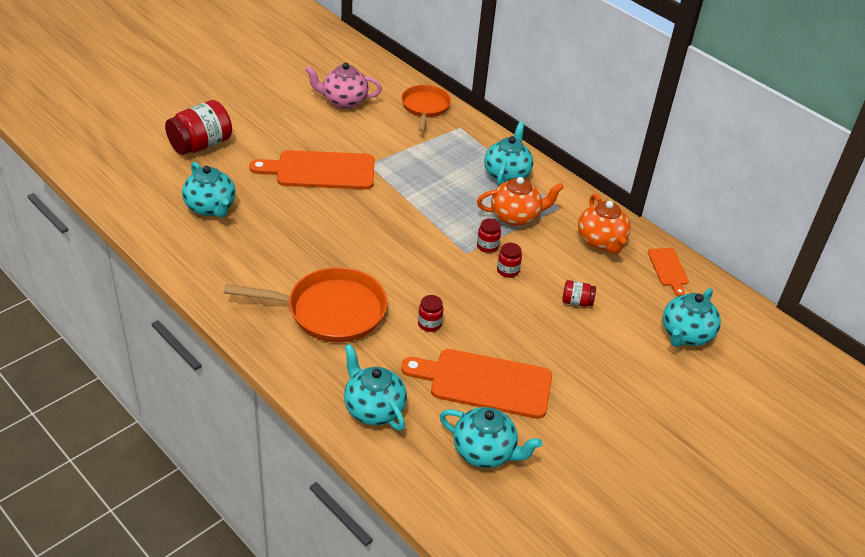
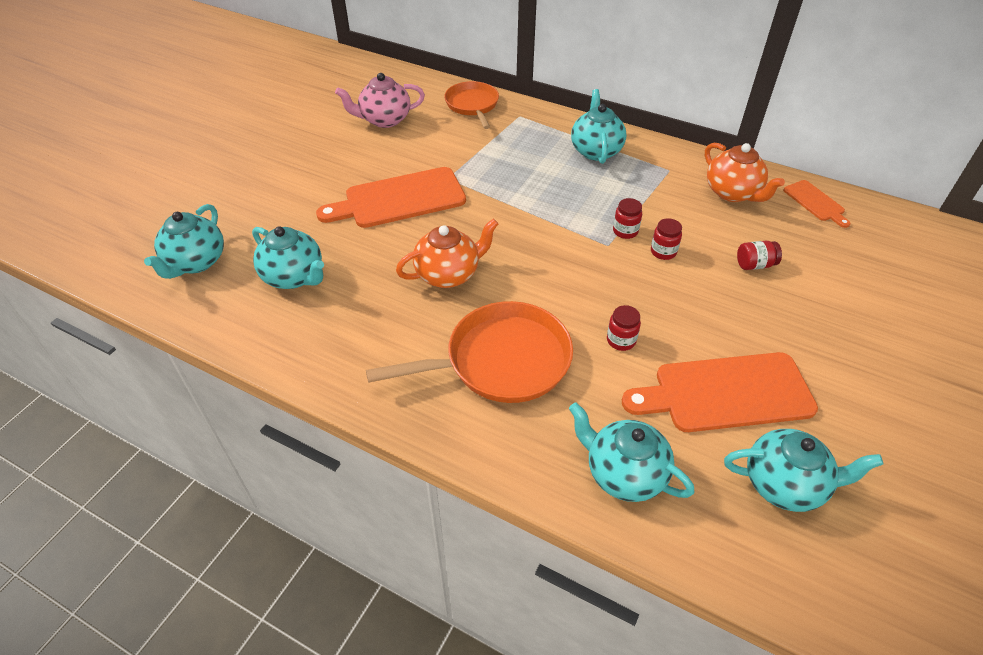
camera: 15 degrees left, 5 degrees up
(201, 145) = (248, 207): red jar -> none
(516, 216) = (633, 191): orange teapot -> orange teapot (448, 274)
(685, 335) = (883, 267): turquoise teapot -> turquoise teapot (196, 262)

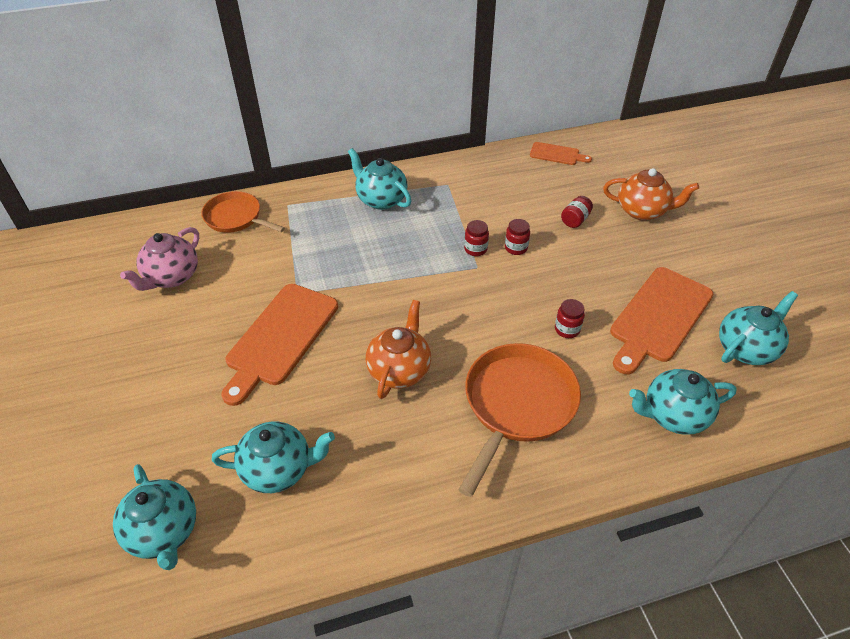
camera: 45 degrees left, 0 degrees up
(733, 193) = (505, 177): orange teapot -> orange teapot (642, 211)

